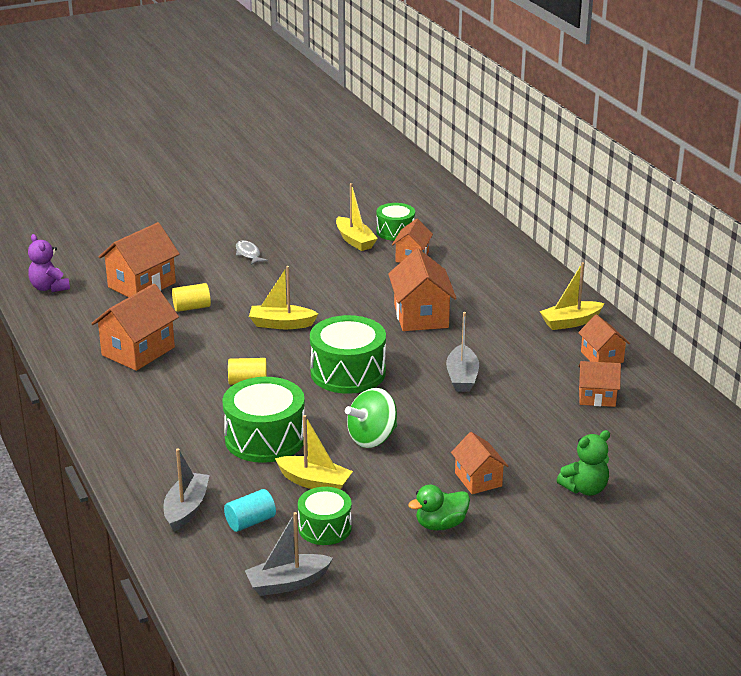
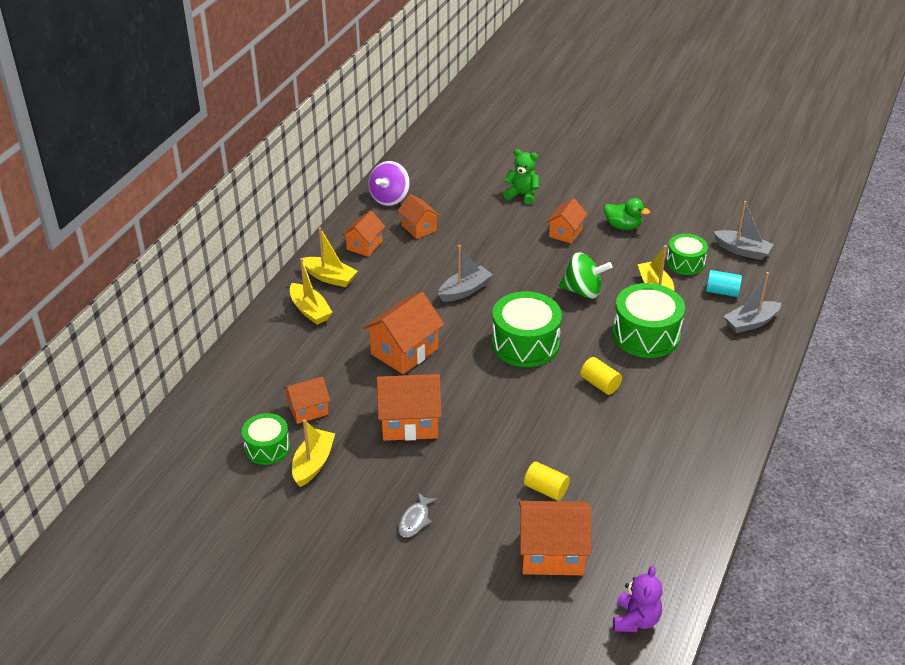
camera: 130 degrees left, 10 degrees up
(138, 351) = (643, 472): orange house -> orange house (409, 422)
(281, 324) = (505, 418): yellow boat -> yellow boat (310, 310)
(674, 403) = (390, 198): none -> purple spinning top

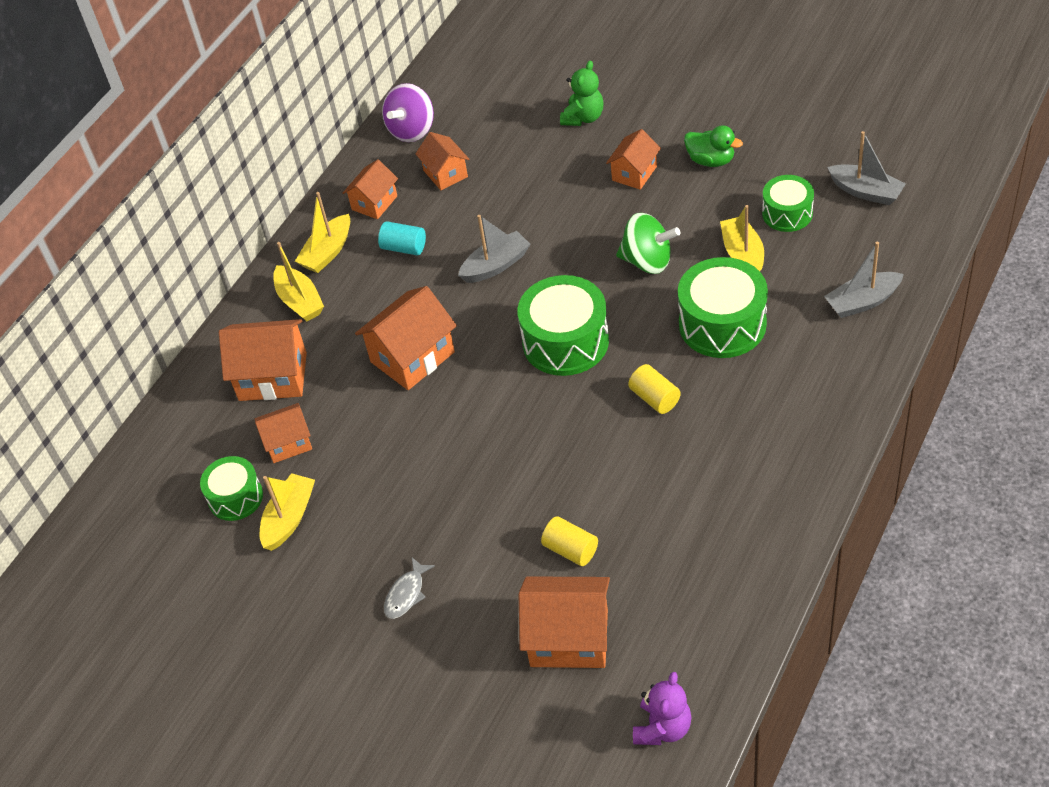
camera: 10 degrees right, 10 degrees up
(330, 277) = (327, 252): yellow boat -> yellow boat turned 90 degrees clockwise
(409, 422) = (410, 458): orange house -> orange house (273, 376)
(522, 195) = (583, 117): green teddy bear -> green teddy bear turned 90 degrees clockwise
(722, 292) = (830, 256): turquoise cylinder -> turquoise cylinder (404, 247)

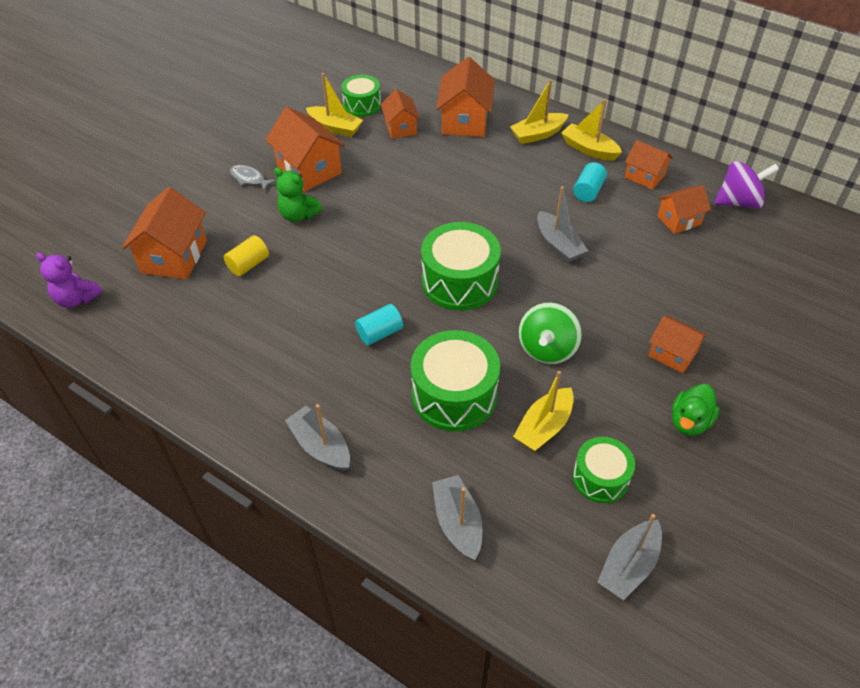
camera: 90 degrees right, 0 degrees up
(412, 130) = (738, 202): purple spinning top -> purple spinning top turned 135 degrees clockwise
(412, 357) = (465, 190): orange house -> orange house (309, 169)
(583, 117) = (759, 323): green teddy bear -> green teddy bear (298, 215)
(654, 398) = (379, 333): yellow cylinder -> turquoise cylinder
(743, 255) = (544, 427): yellow boat -> yellow boat turned 135 degrees clockwise
(812, 418) = (321, 446): none -> grey boat

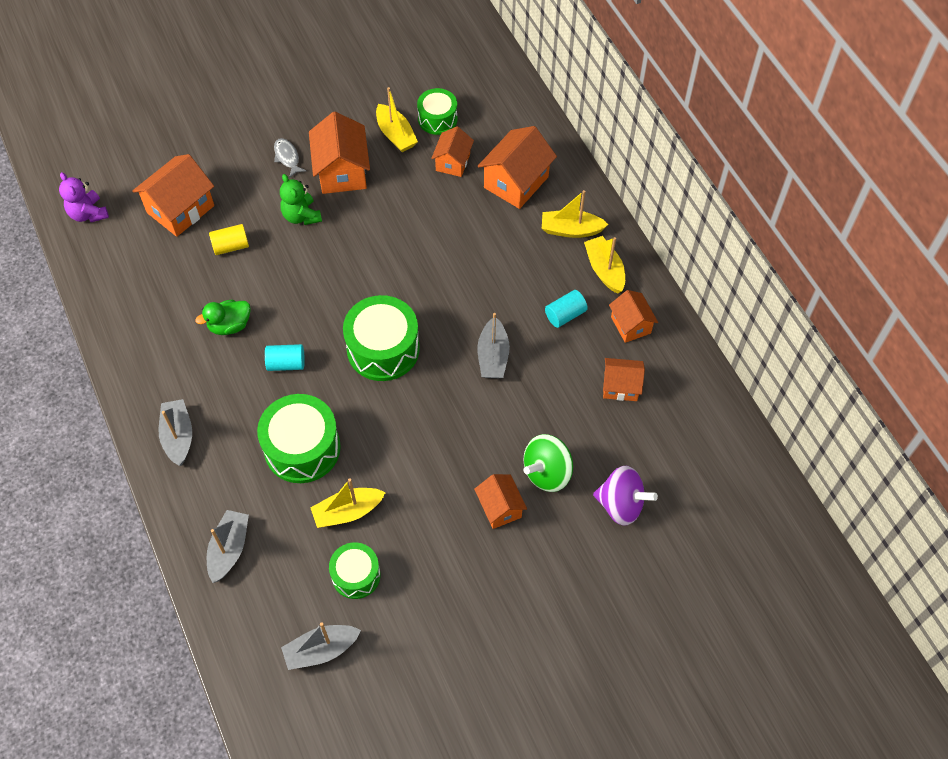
camera: 30 degrees right, 10 degrees up
(547, 349) = (403, 448): green spinning top -> green spinning top (547, 472)
(689, 421) = (462, 571): green duck -> green duck (229, 325)
(738, 202) = (694, 396): purple spinning top -> purple spinning top (621, 504)

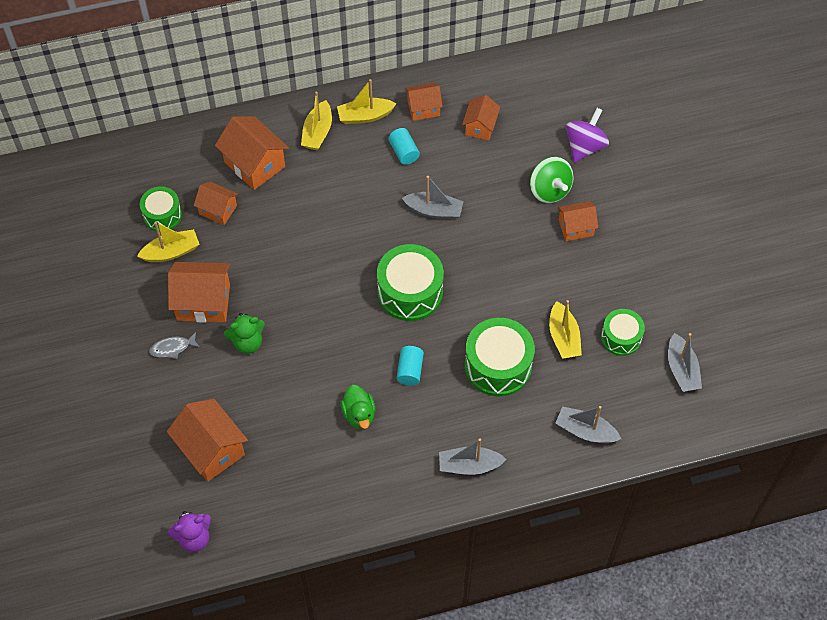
camera: 80 degrees left, 0 degrees up
(231, 246) = (268, 407): yellow cylinder -> none

